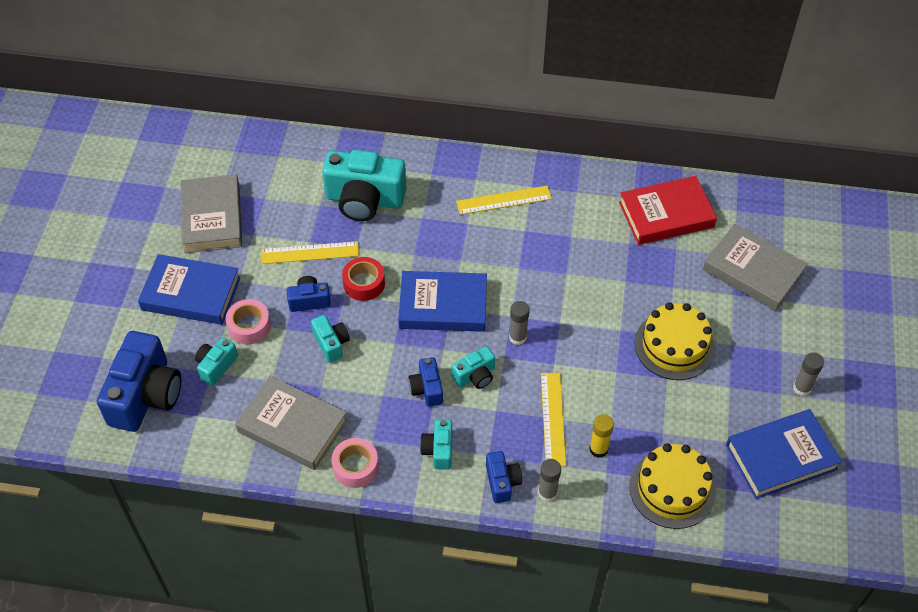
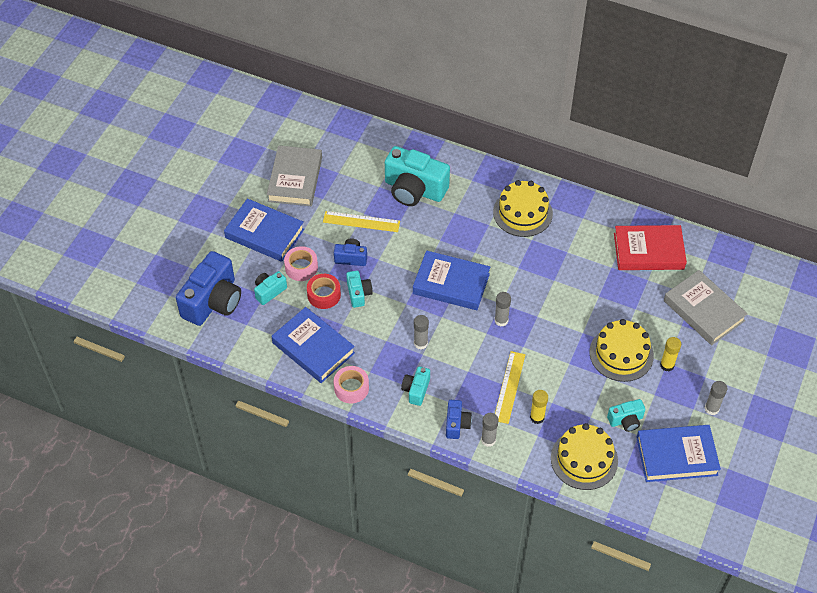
camera: 15 degrees right, 0 degrees up
(292, 426) = (313, 348): grey book -> blue book
(364, 283) = (395, 254): red tape -> red tape (324, 295)
(427, 389) = (420, 343): blue camera -> grey glue stick
(475, 376) = (460, 342): turquoise camera -> turquoise camera (626, 420)
(504, 200) = (522, 213): yellow ruler -> yellow cake
(732, 347) = (667, 365): none -> yellow glue stick

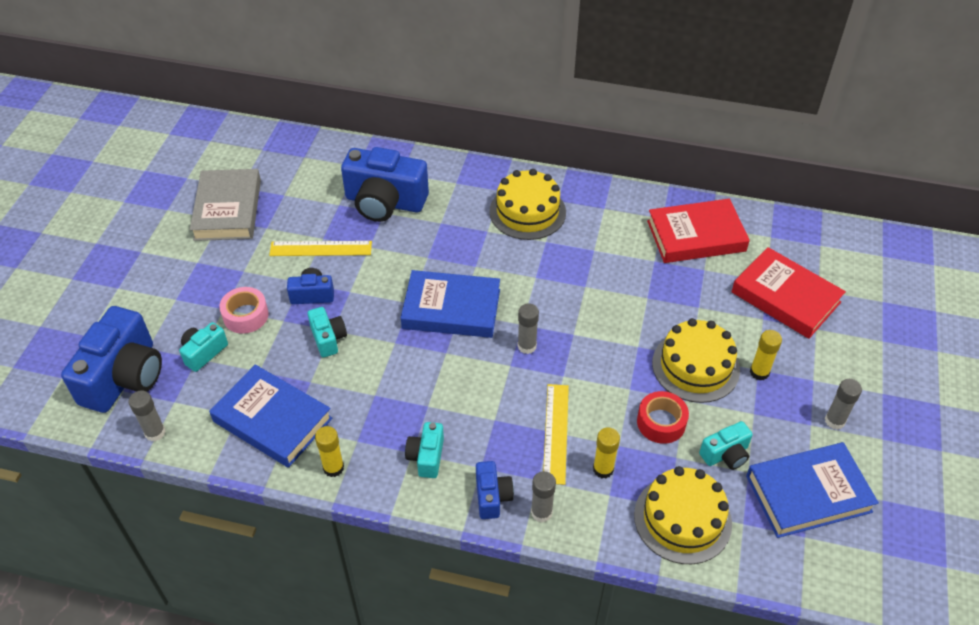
camera: 10 degrees left, 5 degrees down
(264, 233) = (192, 279): blue book -> none
(324, 295) = (280, 347): red tape -> red tape (661, 422)
(351, 388) = (333, 468): pink tape -> yellow glue stick
(414, 189) = (385, 202): turquoise camera -> blue camera
(420, 343) = (423, 392): grey glue stick -> grey glue stick (155, 432)
(704, 310) = (785, 297): grey book -> red book

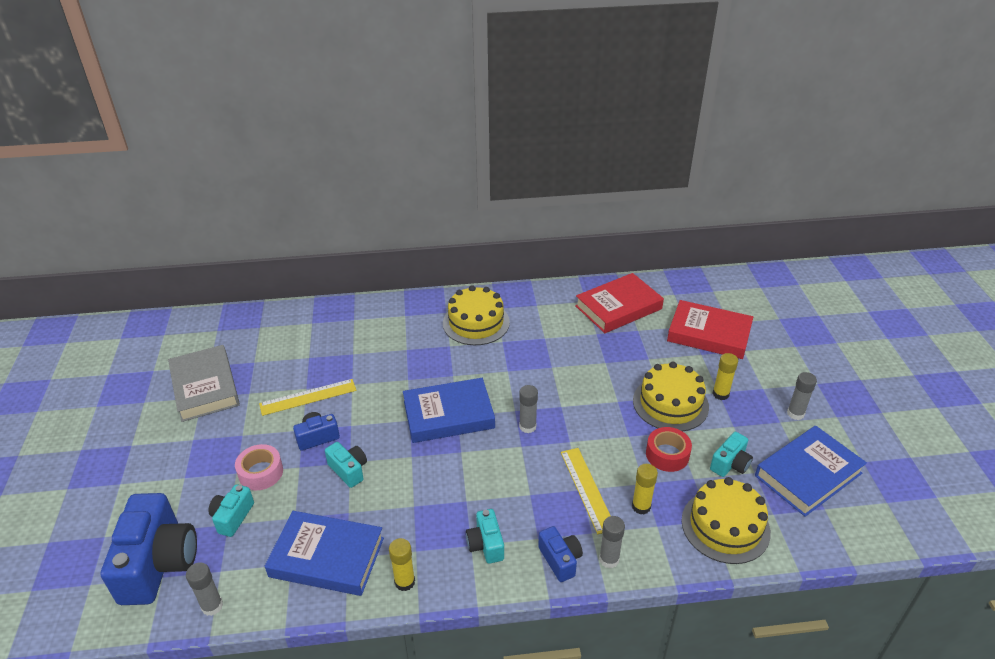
camera: 20 degrees left, 10 degrees down
(385, 202) = (350, 345): blue camera -> none

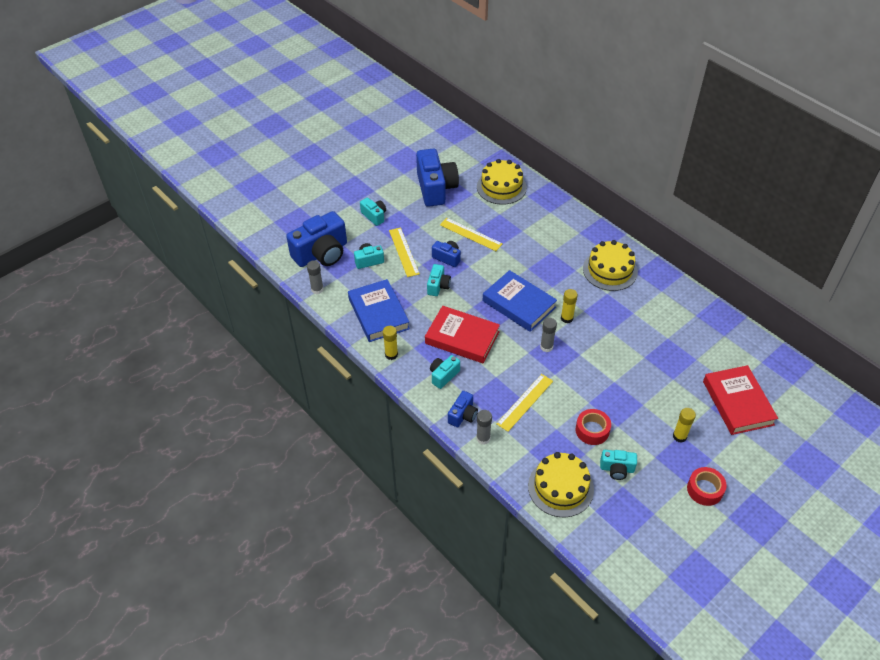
camera: 55 degrees right, 10 degrees up
(170, 469) = (374, 216): none -> turquoise camera
(205, 387) = (436, 188): grey book -> blue camera
(261, 472) = (404, 252): pink tape -> yellow ruler
(618, 307) = (709, 336): red book -> red book (462, 337)
(641, 506) = (536, 436): yellow glue stick -> yellow glue stick (567, 318)
(670, 403) = (641, 411): yellow cake -> yellow cake (501, 187)
(795, 413) = (704, 489): grey glue stick -> red tape
(808, 474) = (650, 518): blue book -> none

